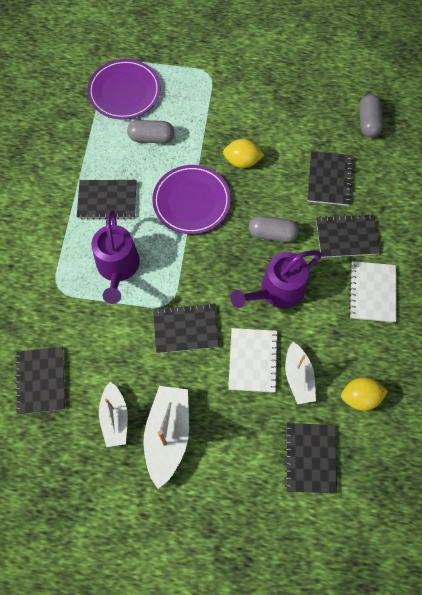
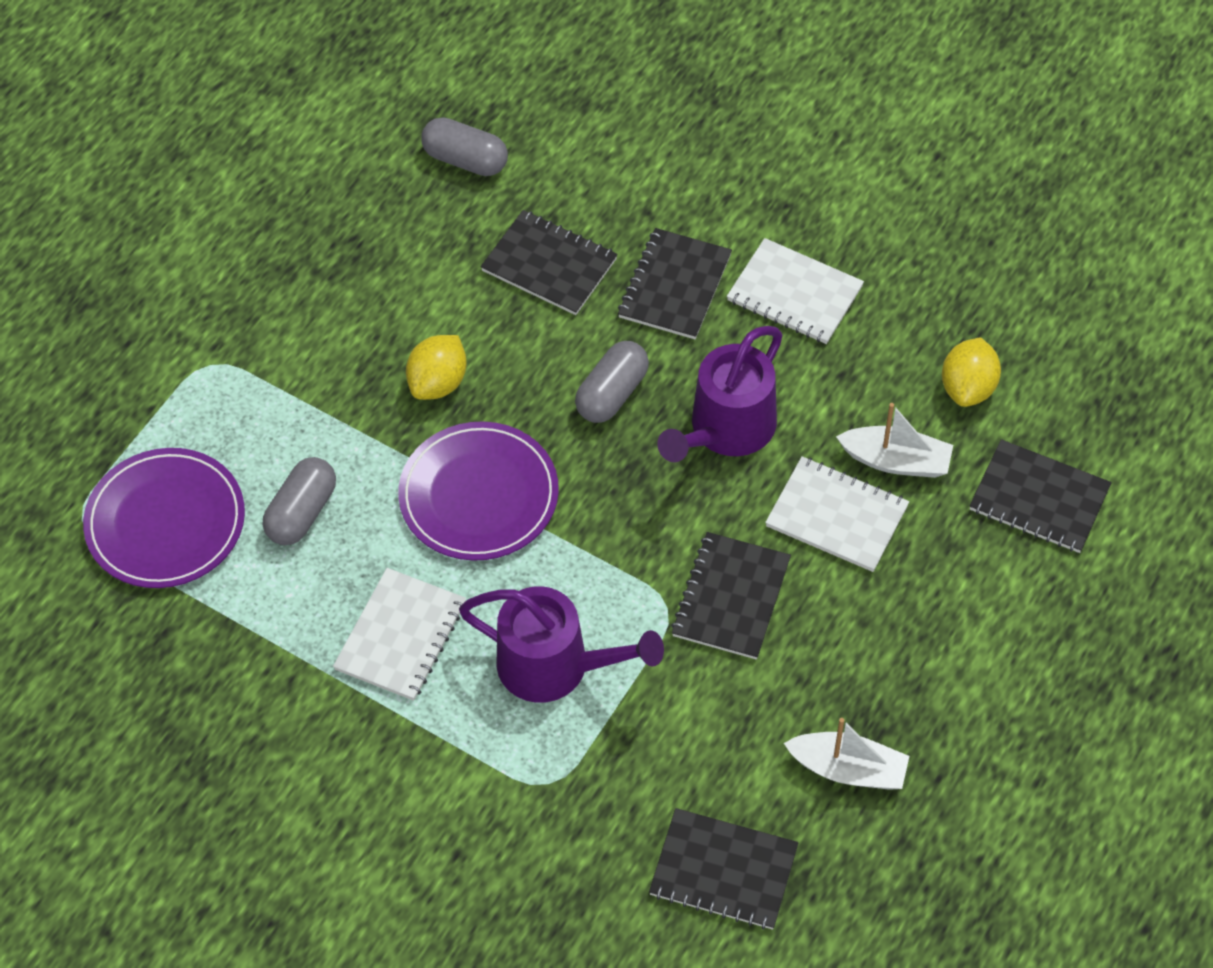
camera: 65 degrees left, 10 degrees down
(107, 200) = (401, 636): black notebook -> white notebook
(168, 435) = (914, 695): white boat -> none
(277, 291) = (726, 430): purple watering can -> purple watering can turned 45 degrees clockwise

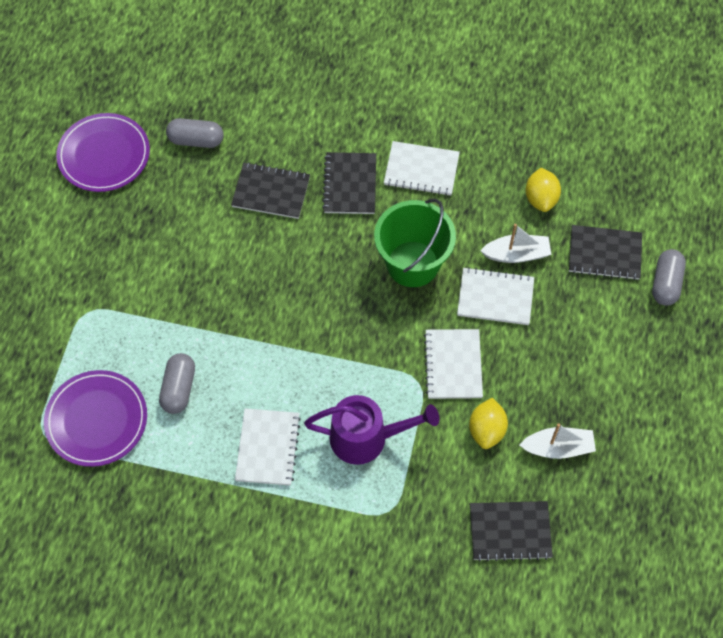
camera: 20 degrees left, 5 degrees up
(438, 382) = (231, 283): yellow lemon -> yellow lemon (486, 430)
(479, 495) = (282, 346): purple plate -> purple plate (104, 155)
(612, 393) = (338, 261): grey capsule -> grey capsule (666, 283)
(726, 430) = (412, 264): purple watering can -> green bucket
(731, 597) = (453, 365): black notebook -> white notebook

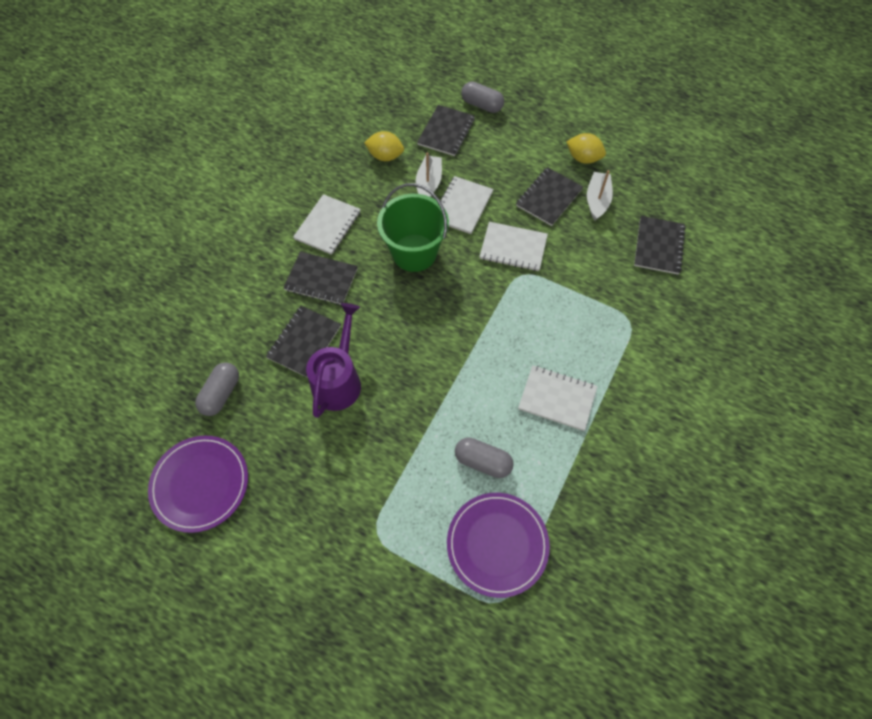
camera: 75 degrees left, 0 degrees up
(366, 438) = (563, 322): purple watering can -> purple watering can (339, 380)
(486, 430) = (574, 240): yellow lemon -> yellow lemon (583, 158)
(542, 390) = (549, 197): none -> black notebook

